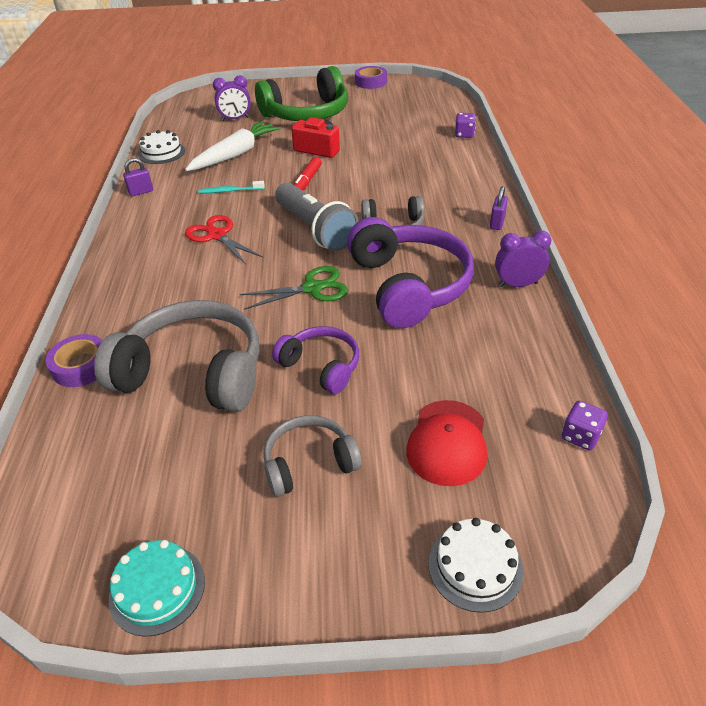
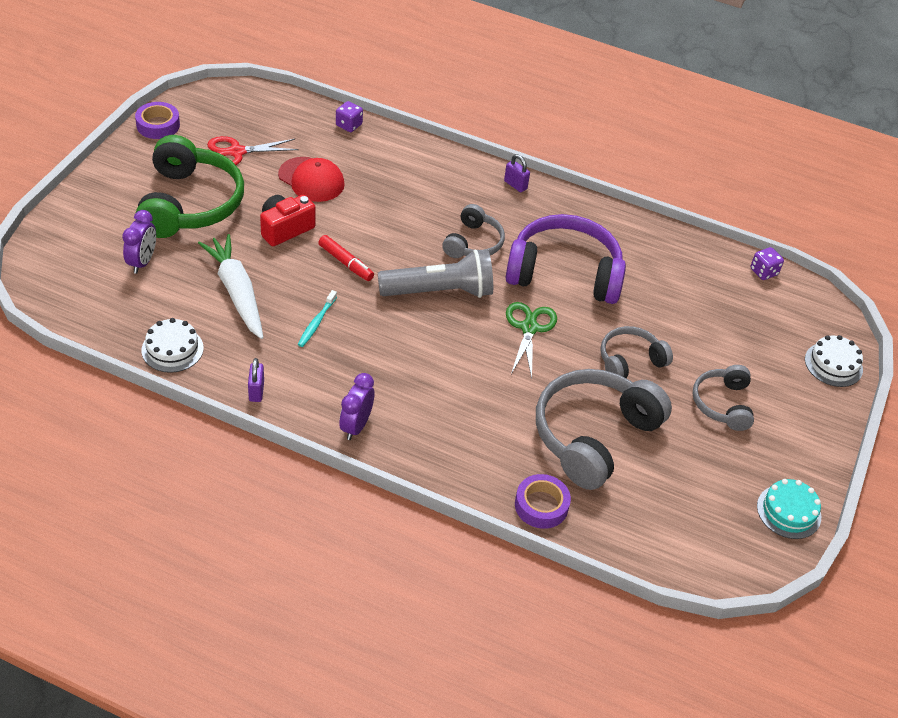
camera: 70 degrees left, 5 degrees up
(217, 235) = (397, 359): red scissors -> red scissors (236, 152)
(321, 366) = (630, 361): purple headphones -> grey headphones
(447, 442) = (738, 331): red cap -> red cap (311, 180)
(517, 284) = (602, 217): purple clock -> purple clock (356, 426)

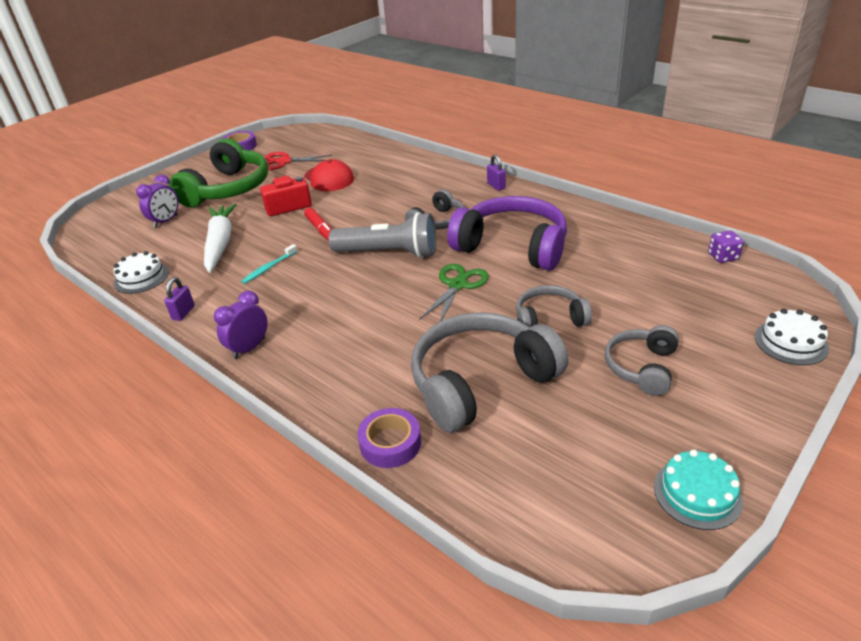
camera: 25 degrees right, 10 degrees down
(349, 125) = (379, 148): purple dice -> none

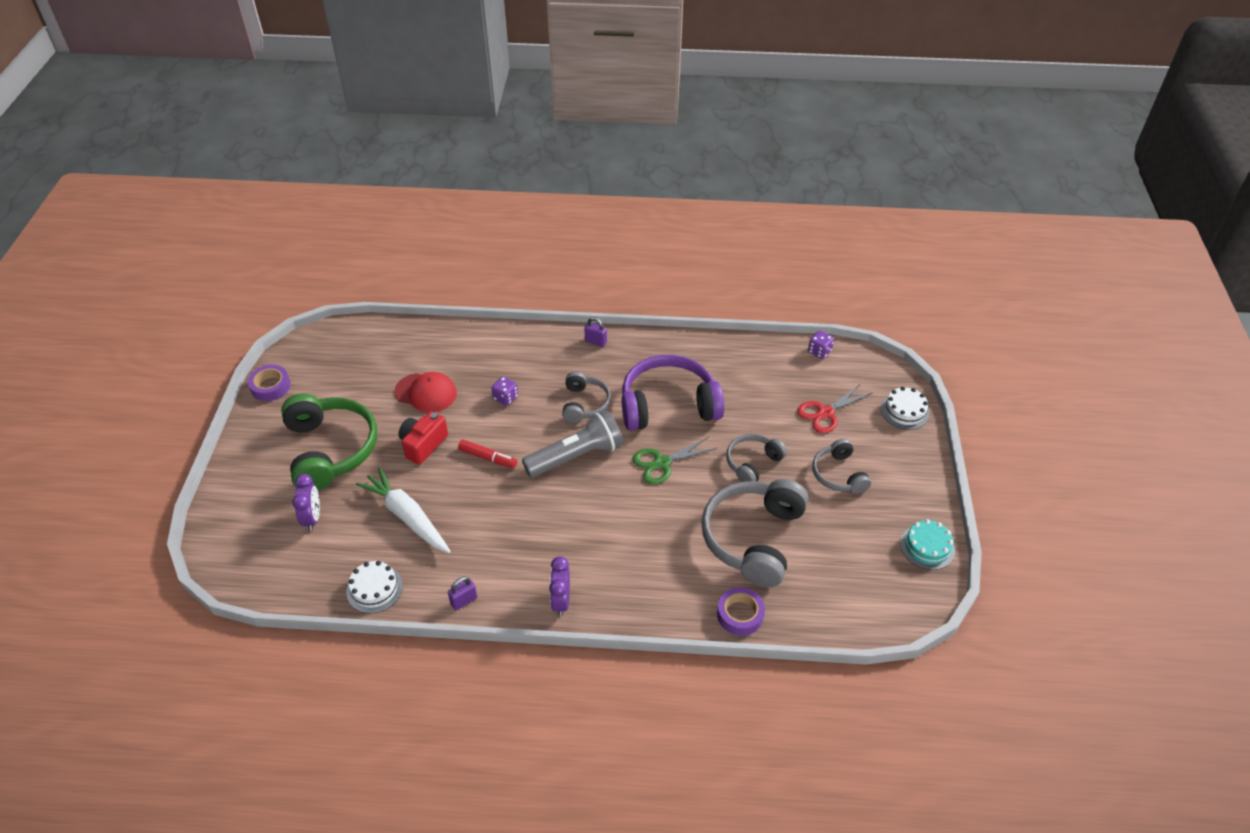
camera: 40 degrees left, 10 degrees up
(183, 313) = (464, 601): purple padlock -> purple padlock turned 75 degrees clockwise
(269, 268) = (487, 520): turquoise toothbrush -> none
(284, 161) = (350, 389): red scissors -> red scissors (825, 413)
(381, 198) = (505, 398): none -> purple dice
(457, 285) = (662, 463): green scissors -> green scissors turned 105 degrees counterclockwise

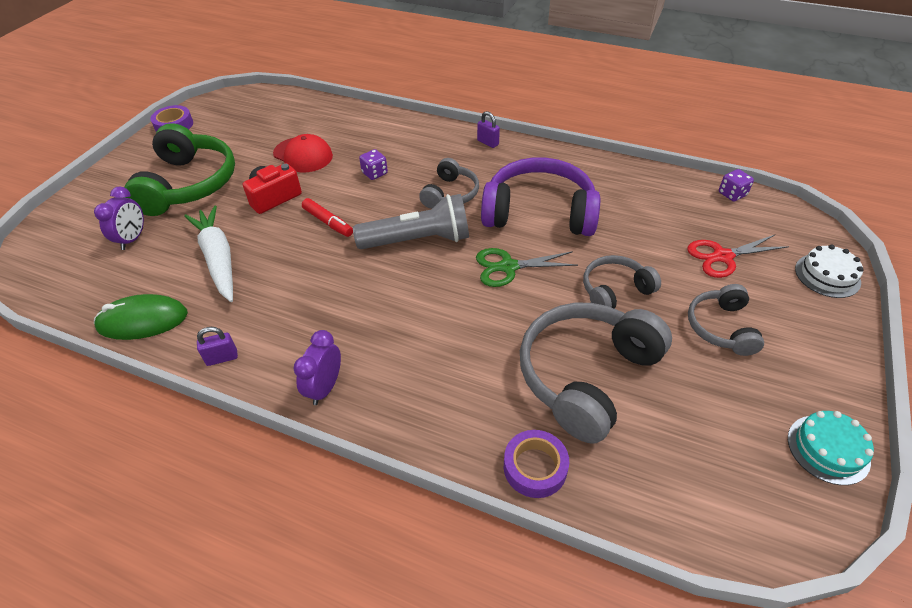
camera: 20 degrees right, 0 degrees up
(374, 589) = (143, 320): white cake -> green mouse

